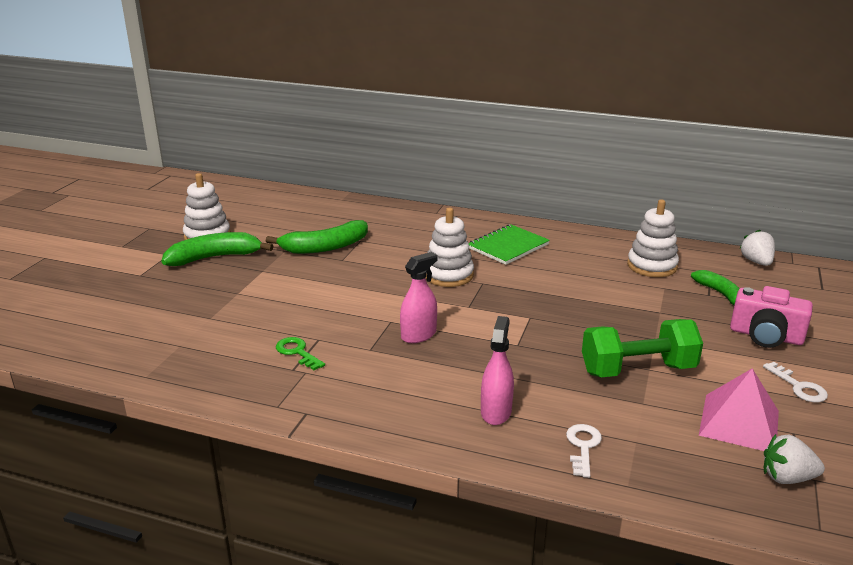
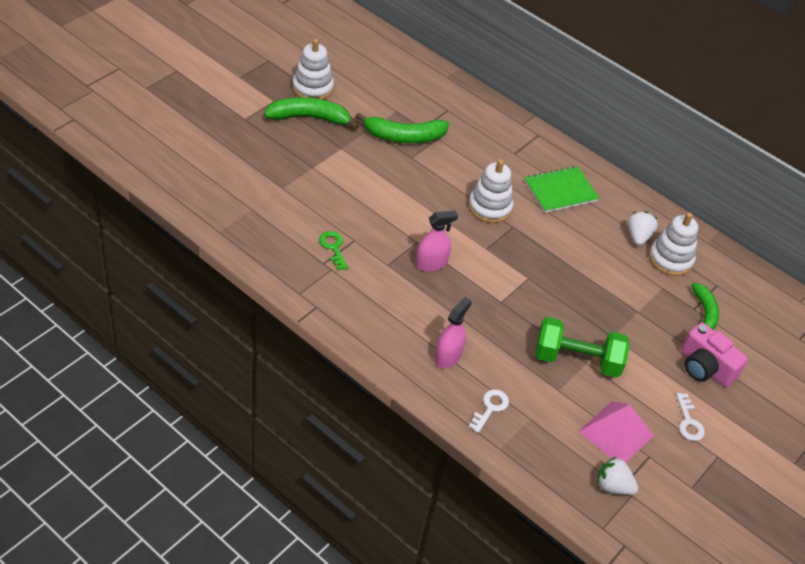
camera: 15 degrees right, 20 degrees up
(756, 262) = (768, 288): white strawberry -> white strawberry (638, 236)

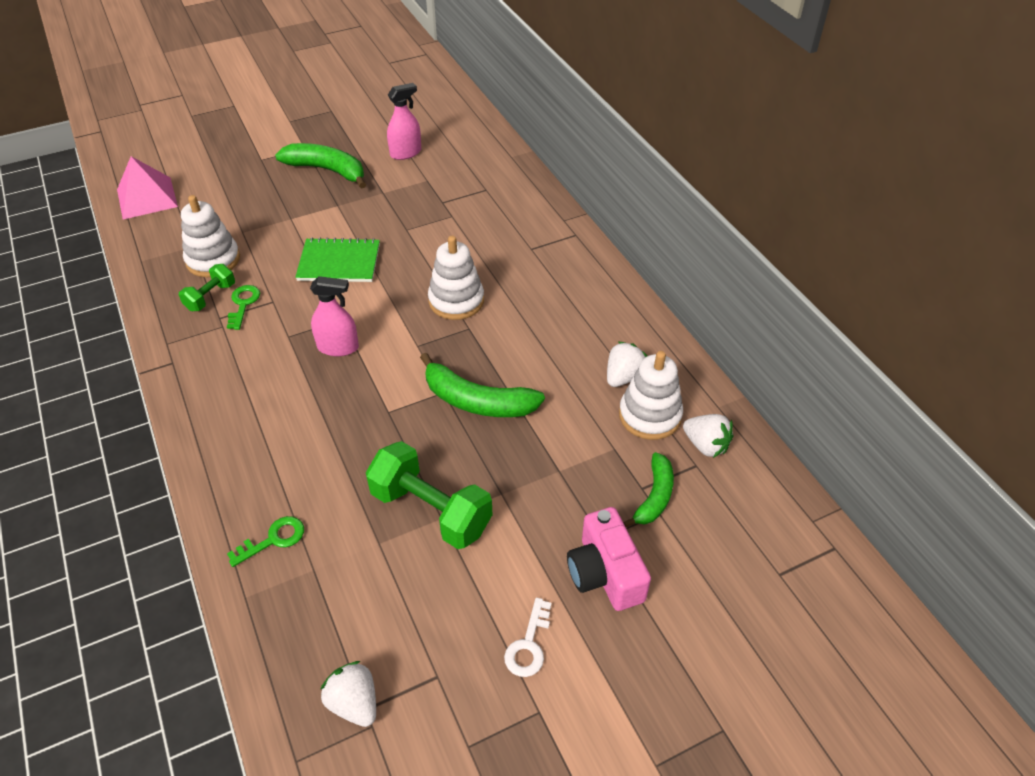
camera: 30 degrees right, 0 degrees up
(303, 248) = (210, 297): none -> green dumbbell
(312, 88) = (354, 143): white stacking toy -> white stacking toy (213, 260)
(404, 137) = (414, 207): green banana -> green banana (477, 401)
(448, 356) = (272, 460): pink spray bottle -> pink spray bottle (406, 153)
(490, 408) = (273, 539): white key -> green key
(560, 191) = (558, 301): green notebook -> green notebook (339, 262)
(616, 433) = (413, 627): pink pyramid -> pink pyramid (147, 197)
(715, 270) = (705, 445): none -> white strawberry

